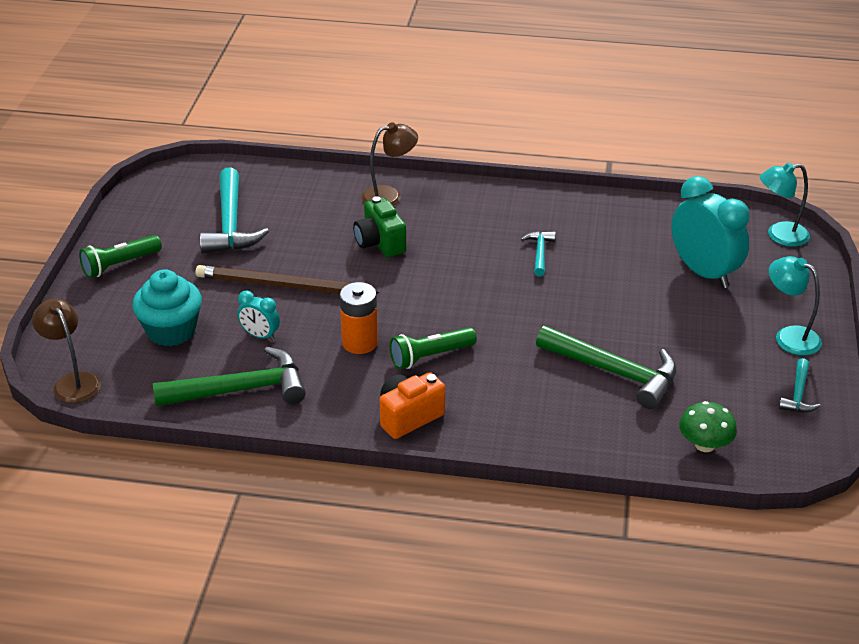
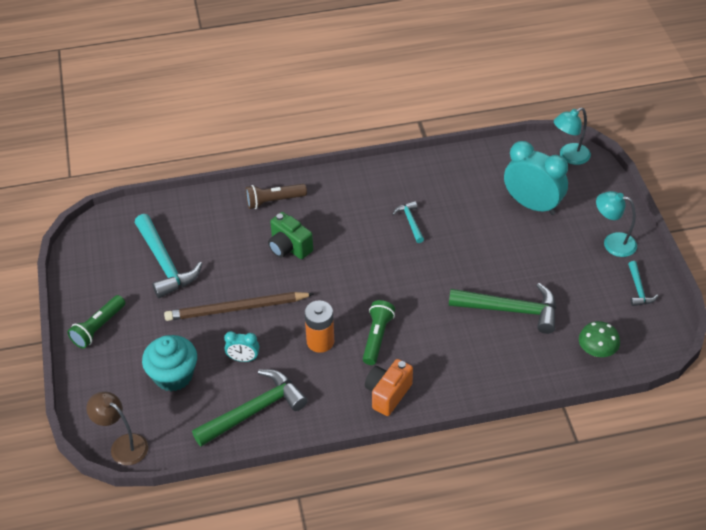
camera: 20 degrees left, 10 degrees up
(389, 196) = (274, 201): brown lamp -> brown flashlight
(430, 356) = (377, 337): green flashlight -> green flashlight turned 150 degrees clockwise

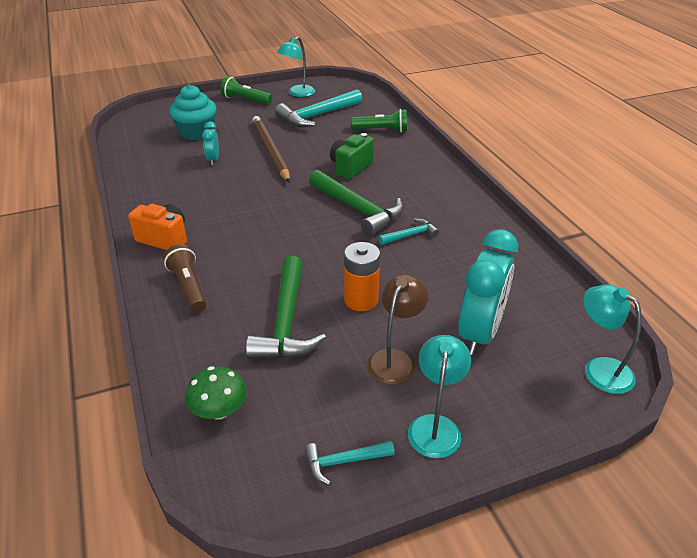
camera: 80 degrees right, 10 degrees down
(97, 277) = (297, 93): none -> turquoise lamp
(123, 445) = (130, 122): brown lamp -> brown lamp (395, 359)
(254, 411) = (155, 170): green hammer -> green hammer (358, 209)
(274, 201) = (409, 154): brown flashlight -> brown flashlight (188, 287)
(320, 341) = (233, 195): orange battery -> orange battery (361, 300)
(377, 337) = (239, 226): green flashlight -> green flashlight (382, 130)

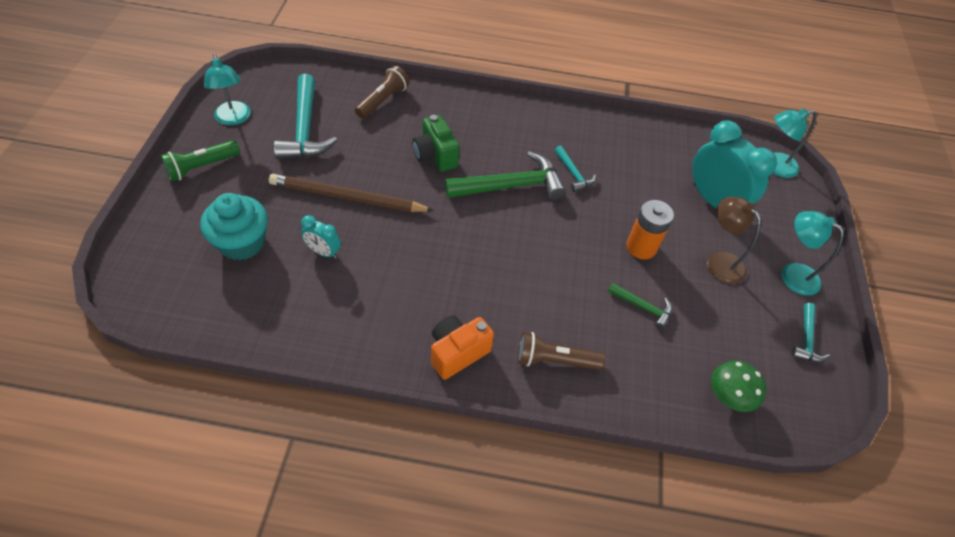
camera: 65 degrees left, 15 degrees up
(286, 321) = (642, 307): green hammer -> green hammer, size x0.51
(382, 130) = (383, 100): green flashlight -> brown flashlight
(410, 235) = (573, 174): turquoise hammer -> turquoise hammer turned 150 degrees clockwise

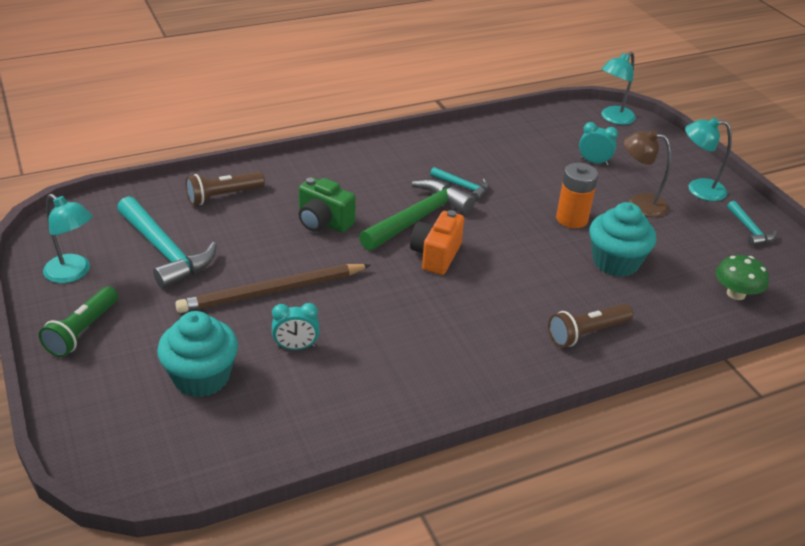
camera: 30 degrees left, 15 degrees down
(383, 100) = (223, 196): brown flashlight -> brown flashlight turned 120 degrees counterclockwise
(457, 352) = (502, 367): orange camera -> orange camera (436, 256)
(642, 307) = (615, 262): green hammer -> turquoise cupcake
(714, 201) = (594, 162): turquoise clock -> turquoise clock, size x0.49

